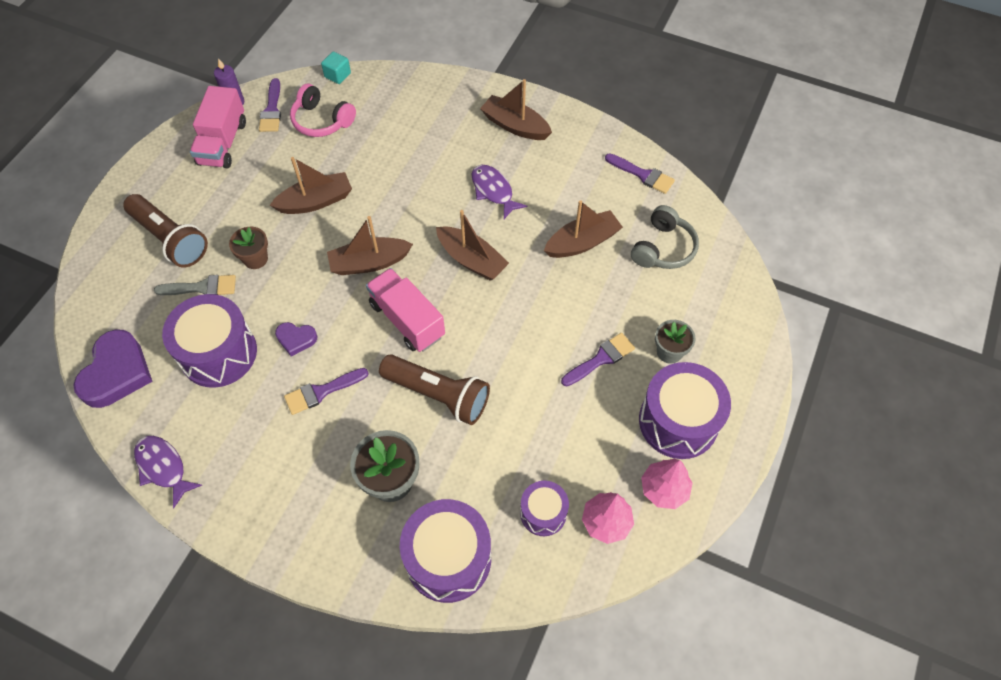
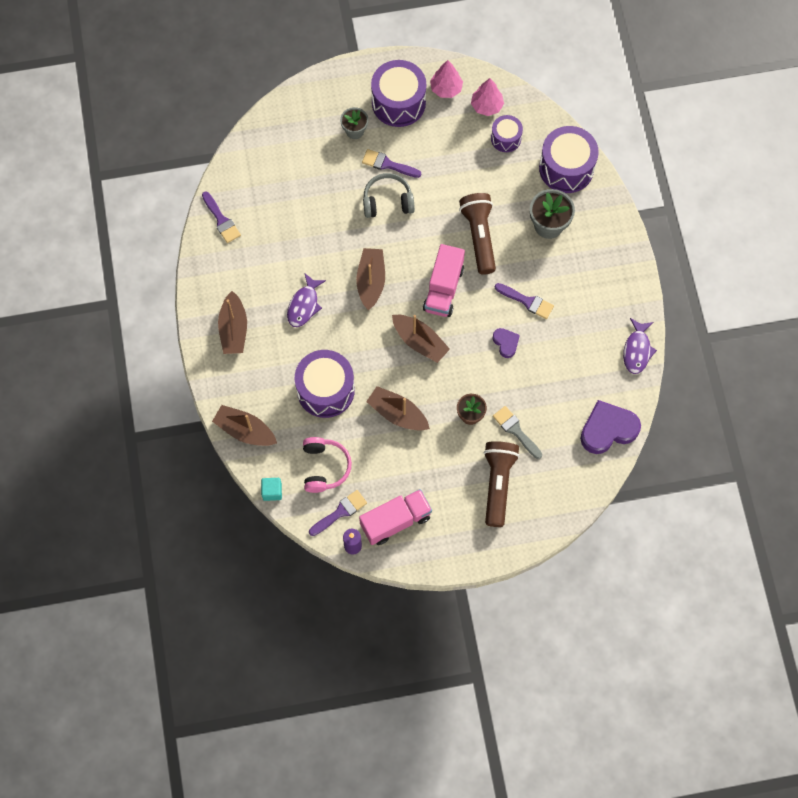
camera: 125 degrees left, 10 degrees up
(218, 353) = (549, 381): purple drum -> purple drum (325, 390)
(582, 242) = (307, 224): brown boat -> brown boat (245, 430)
(642, 175) = (221, 220): purple brush -> purple brush turned 150 degrees clockwise
(663, 248) = (277, 174): grey headphones -> grey headphones (387, 201)

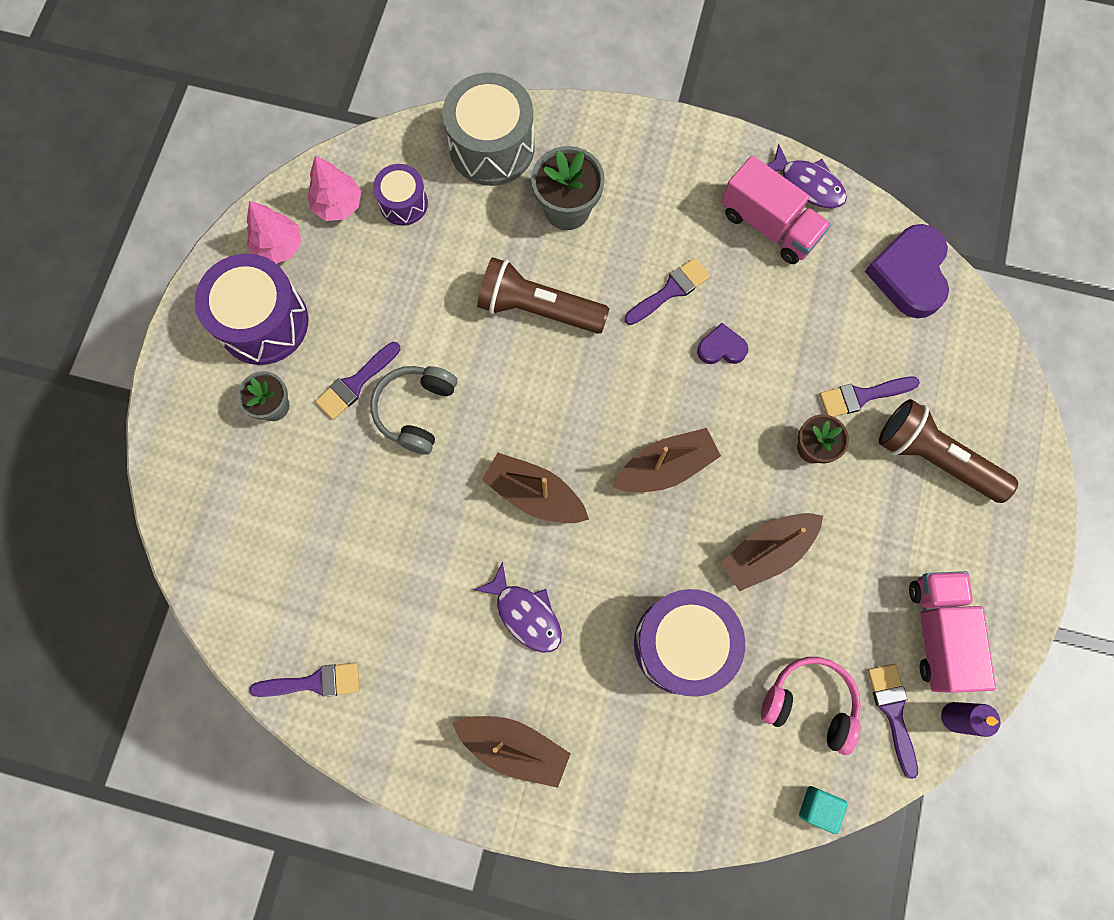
camera: 65 degrees left, 5 degrees up
(245, 430) = (697, 805): brown boat -> none
(443, 289) = (596, 395): pink truck -> pink truck (769, 225)
(516, 430) = (862, 396): grey brush -> purple brush
(566, 168) = (492, 147): purple drum -> grey drum

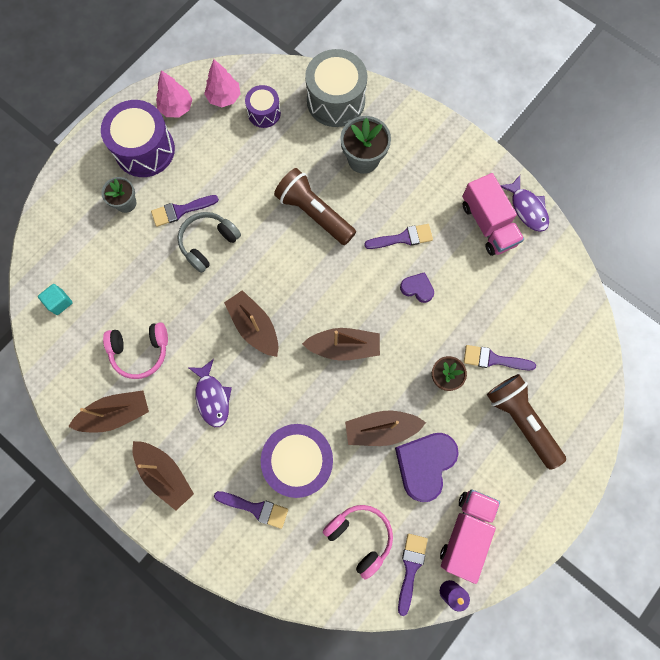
camera: 25 degrees right, 0 degrees up
(314, 682) = (67, 378): purple brush -> purple brush (255, 508)
(396, 598) = (140, 351): none -> pink headphones
(405, 698) = (116, 414): none -> brown boat
(818, 807) = (332, 603): turquoise cube -> turquoise cube (59, 302)
(909, 274) = (565, 295): purple heart -> purple heart (424, 464)

